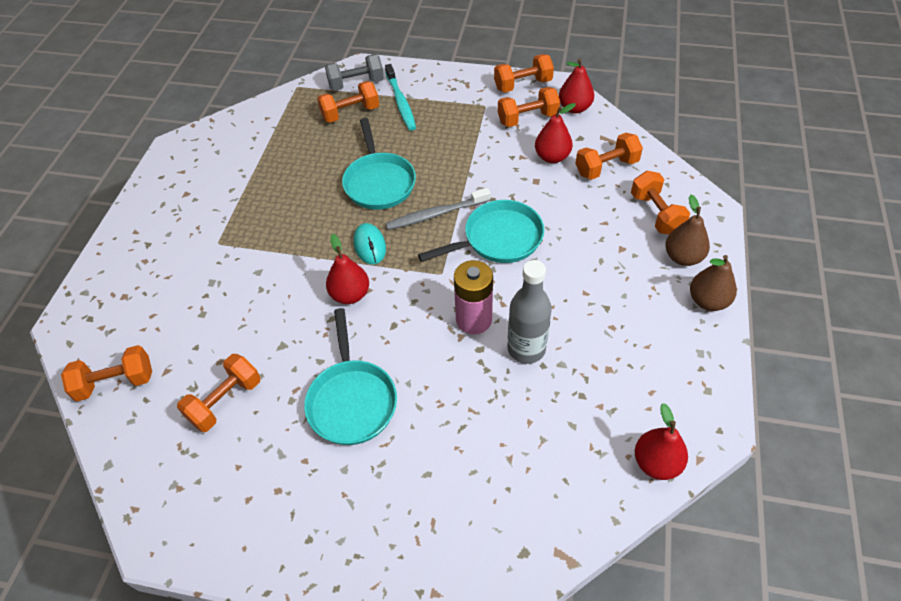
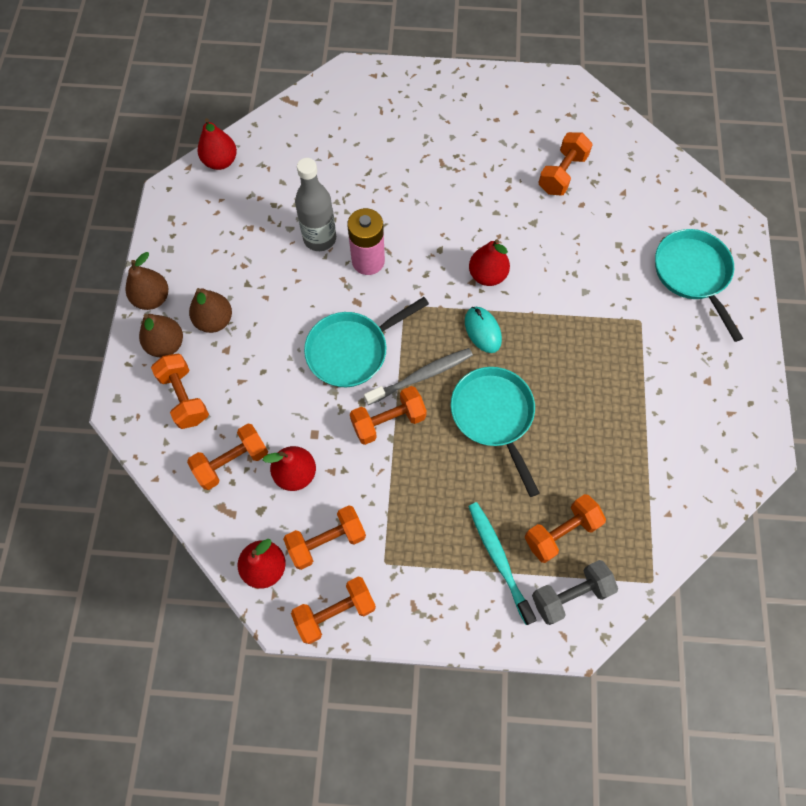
camera: 170 degrees right, 15 degrees up
(116, 382) = (660, 179): orange dumbbell -> orange dumbbell (388, 421)
(352, 400) = (459, 183): turquoise pan -> turquoise pan (693, 274)
(637, 275) = (214, 320): none -> brown pear

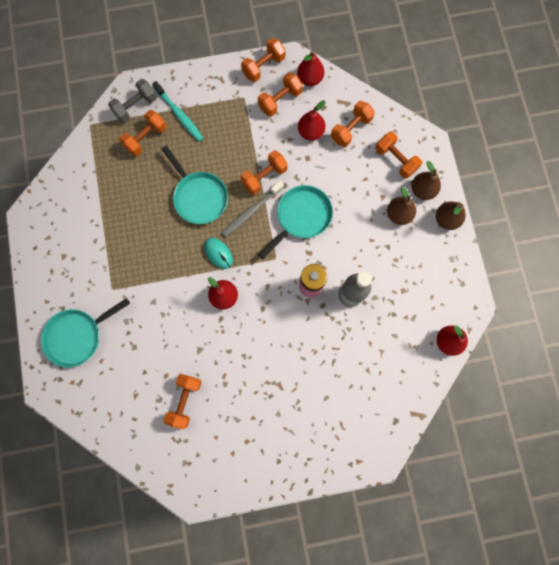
camera: 165 degrees right, 10 degrees up
(693, 274) = (77, 336): turquoise pan -> turquoise pan turned 90 degrees clockwise

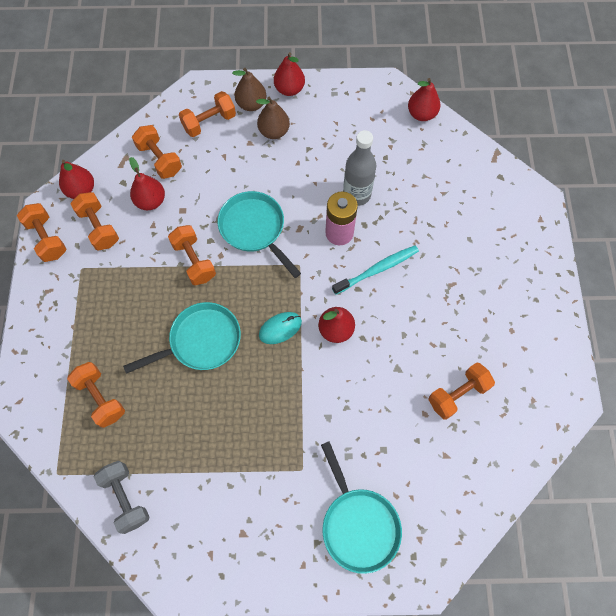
camera: 80 degrees left, 10 degrees down
(136, 107) = (50, 406): grey dumbbell -> grey dumbbell (126, 498)
(179, 115) = (80, 350): turquoise toothbrush -> turquoise toothbrush (377, 269)
(185, 400) = (457, 394): orange dumbbell -> orange dumbbell turned 60 degrees counterclockwise
(251, 211) = (234, 282): grey toothbrush -> none
(446, 219) = (289, 89): brown pear -> red pear

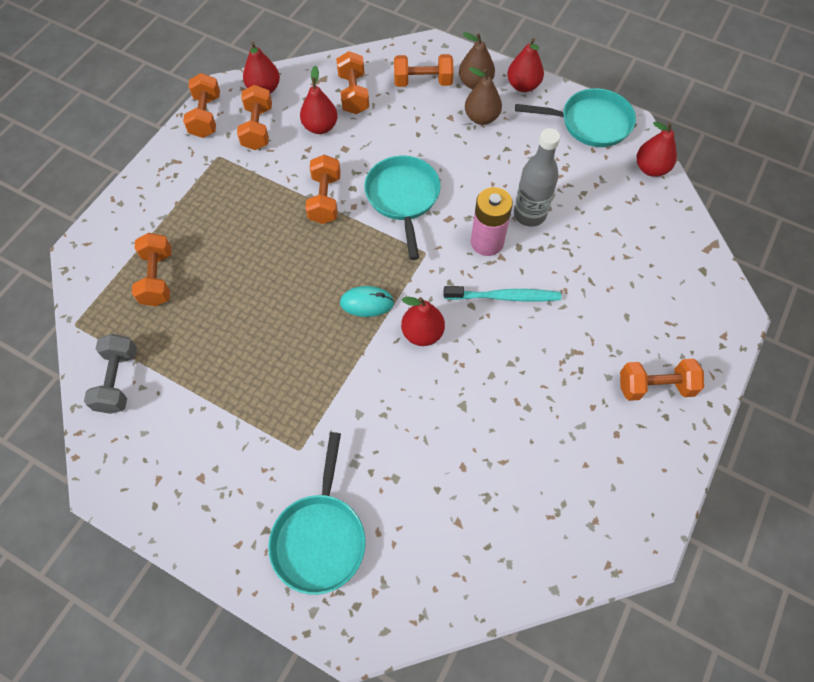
camera: 30 degrees right, 5 degrees down
(201, 341) = (282, 275): turquoise pan -> turquoise pan (590, 123)
(457, 394) = (512, 467): orange dumbbell -> orange dumbbell (655, 386)

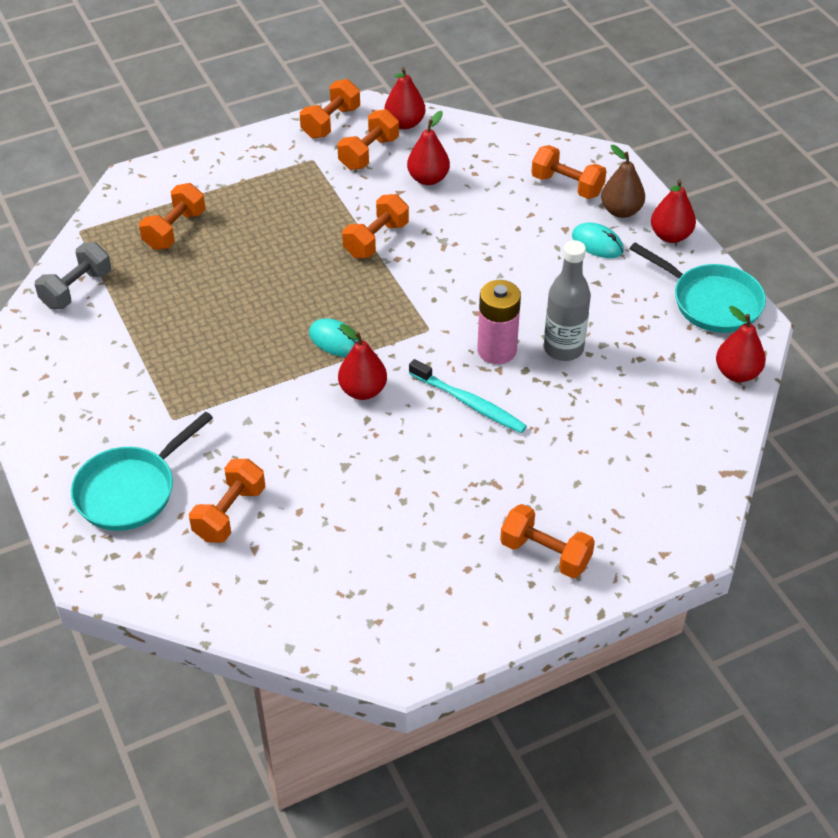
camera: 35 degrees right, 15 degrees down
(353, 94) = (487, 165): orange dumbbell -> orange dumbbell (229, 513)
(403, 198) = (451, 274): turquoise pan -> none
(481, 117) = (597, 244): brown pear -> turquoise mouse

